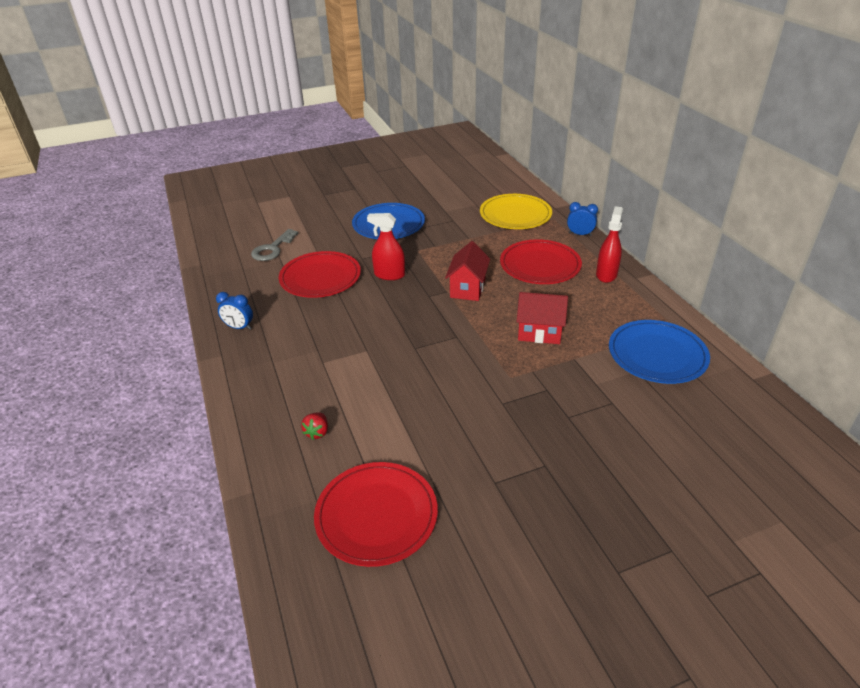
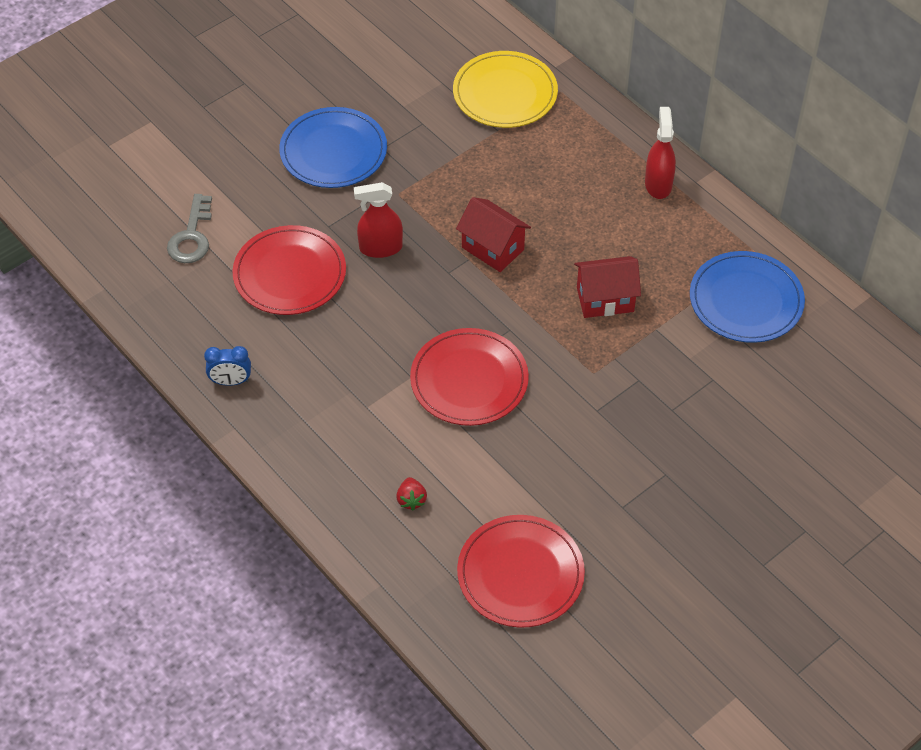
camera: 20 degrees left, 15 degrees up
(467, 288) = (492, 248): red house -> red house turned 45 degrees counterclockwise
(540, 265) = (570, 186): red plate -> red plate (469, 380)
(580, 234) = (604, 115): blue clock -> none

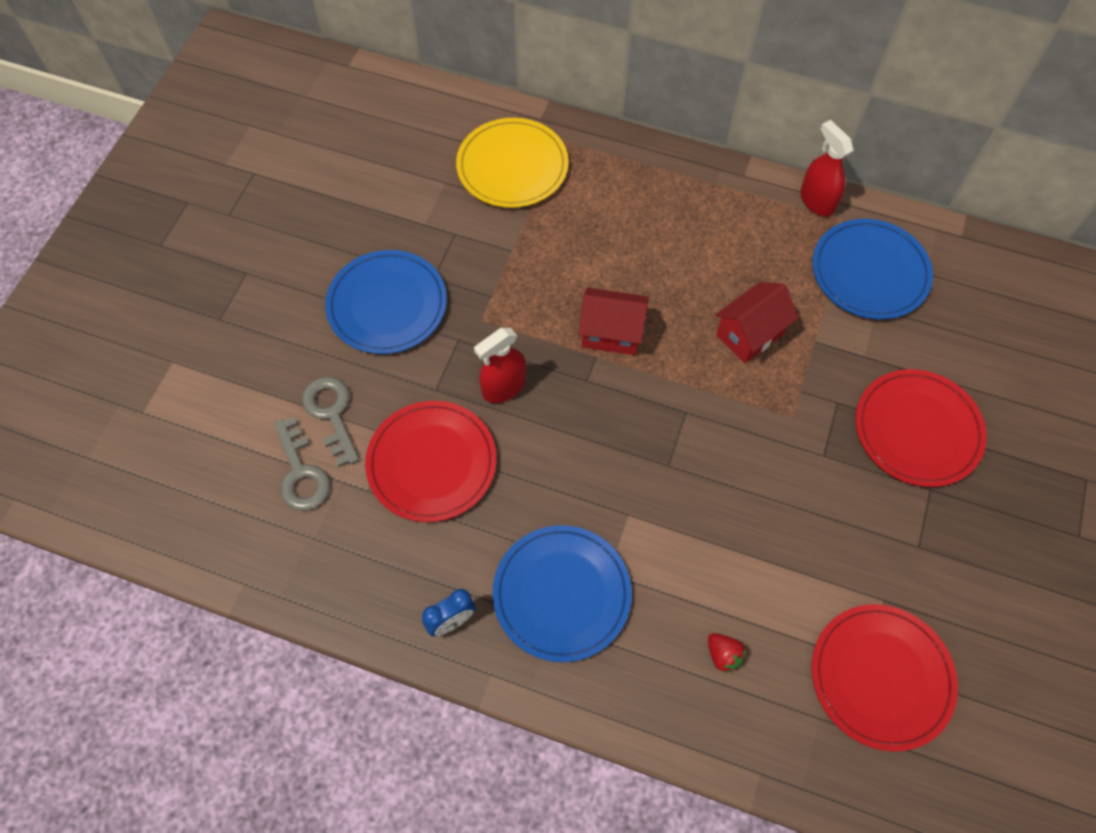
camera: 30 degrees left, 10 degrees up
(240, 208) = (331, 414): none -> grey key
(322, 403) = (562, 594): none -> blue plate
(469, 380) = (686, 487): red plate -> red plate (917, 430)
(658, 184) = (713, 193): red spray bottle -> red spray bottle (817, 201)

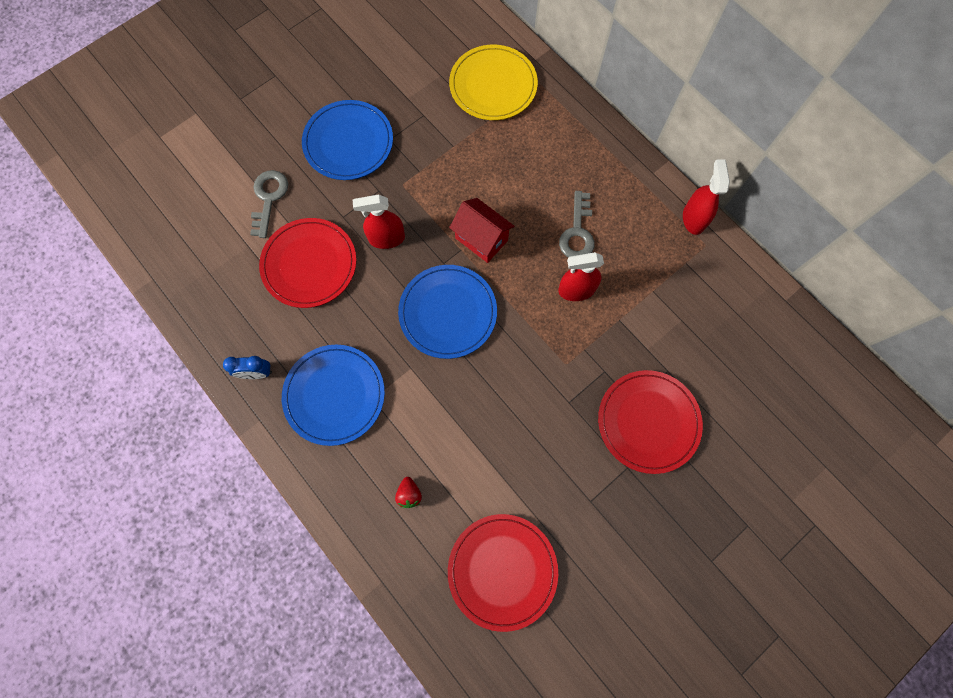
camera: 30 degrees right, 10 degrees up
(301, 472) = (227, 227): grey key -> grey key (577, 232)
(749, 334) = (576, 290): red house -> red spray bottle
(870, 272) = (695, 291): blue plate -> blue plate (448, 312)

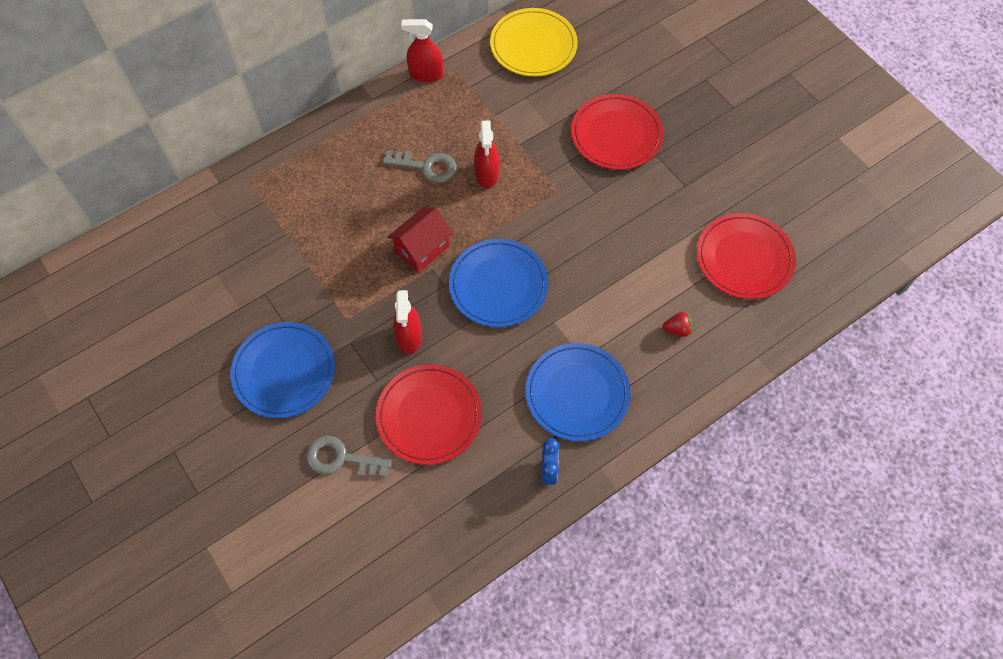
camera: 85 degrees left, 10 degrees down
(493, 85) = (242, 224): yellow plate -> yellow plate (533, 45)

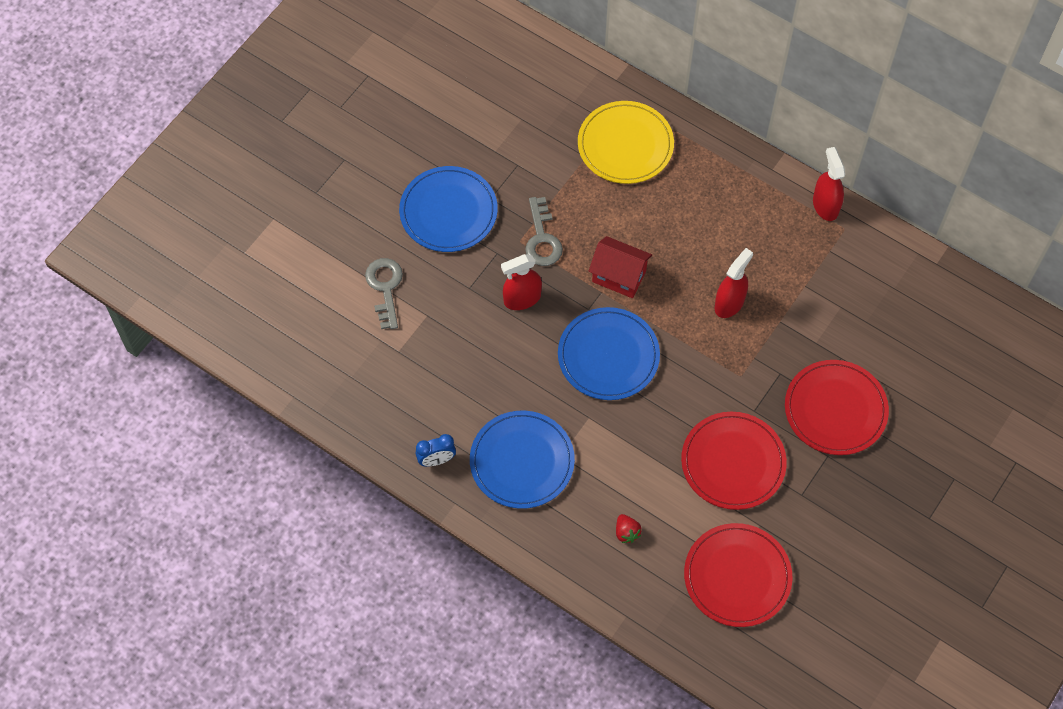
camera: 70 degrees right, 0 degrees up
(426, 166) = (713, 246): grey key -> grey key (542, 238)
(429, 415) = (451, 343): red plate -> red plate (733, 462)
(487, 174) = (729, 303): red spray bottle -> red spray bottle turned 150 degrees clockwise
(533, 45) = (914, 293): yellow plate -> yellow plate (625, 145)

